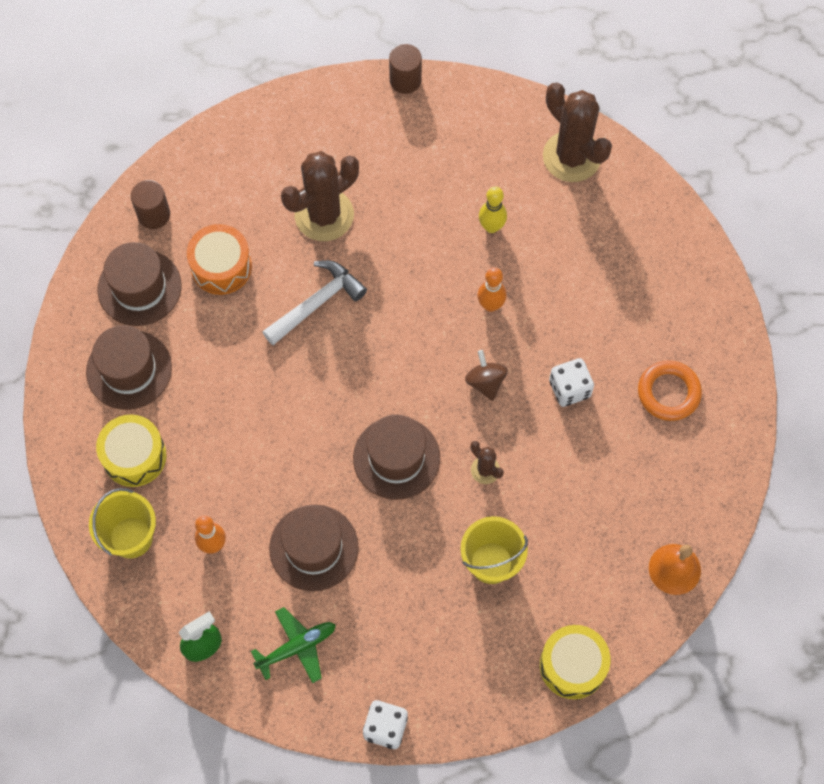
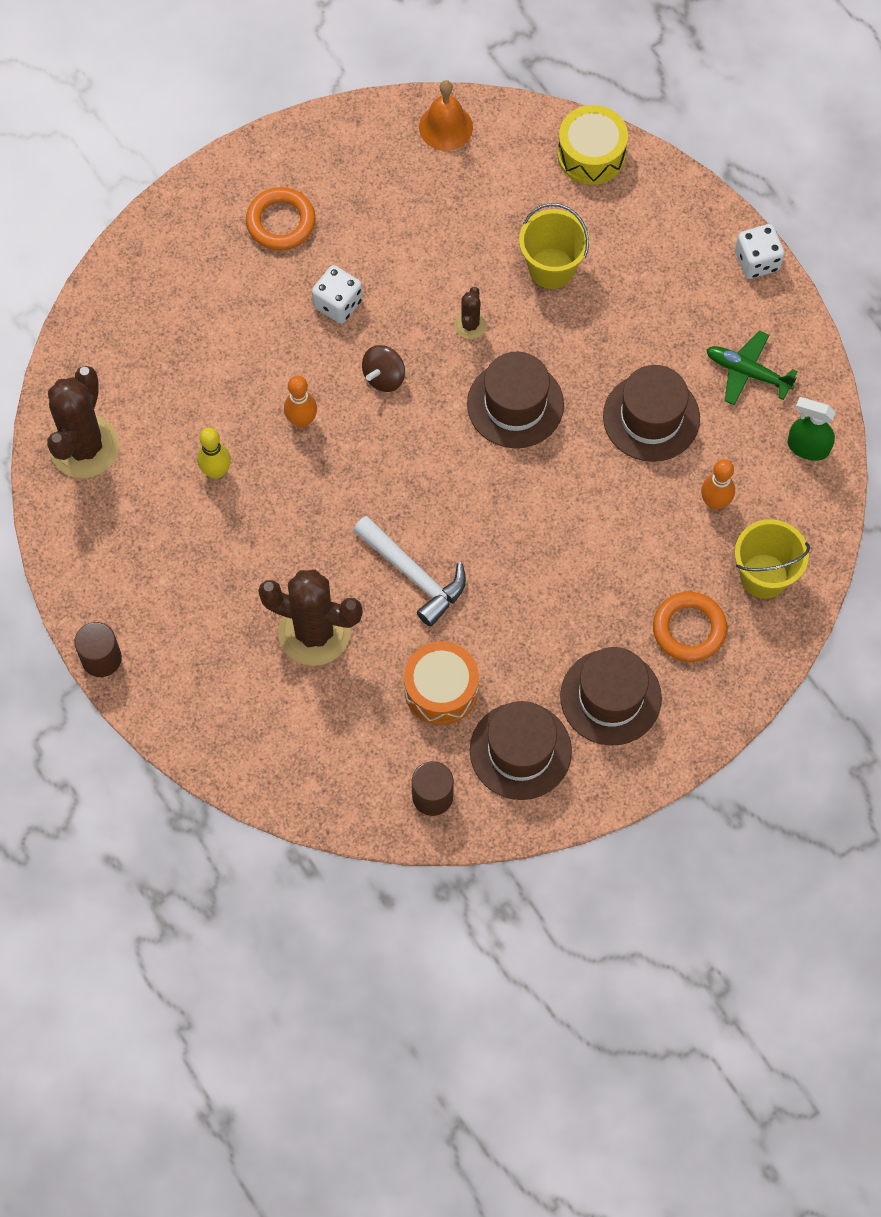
camera: 125 degrees left, 0 degrees up
(134, 456) = (689, 629): yellow drum -> orange ring
(317, 303) = (414, 575): white hammer -> white hammer turned 150 degrees counterclockwise

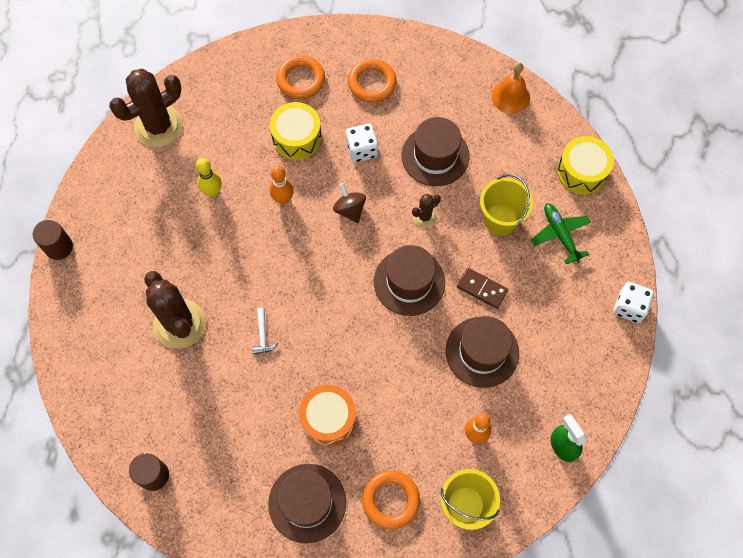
camera: 40 degrees right, 0 degrees up
(197, 276) = (301, 80): none -> orange ring
(253, 343) = (297, 138): none -> yellow drum
(384, 377) = (350, 209): brown spinning top -> brown spinning top turned 75 degrees clockwise
(414, 575) = (263, 335): white hammer -> white hammer, size x0.50
(441, 690) = (216, 415): orange drum -> orange drum (328, 419)
(520, 751) = (226, 491): brown hat -> brown hat (435, 156)
(595, 354) = (482, 289): none -> brown domino
(747, 372) = (565, 370): green plane -> green plane (560, 234)

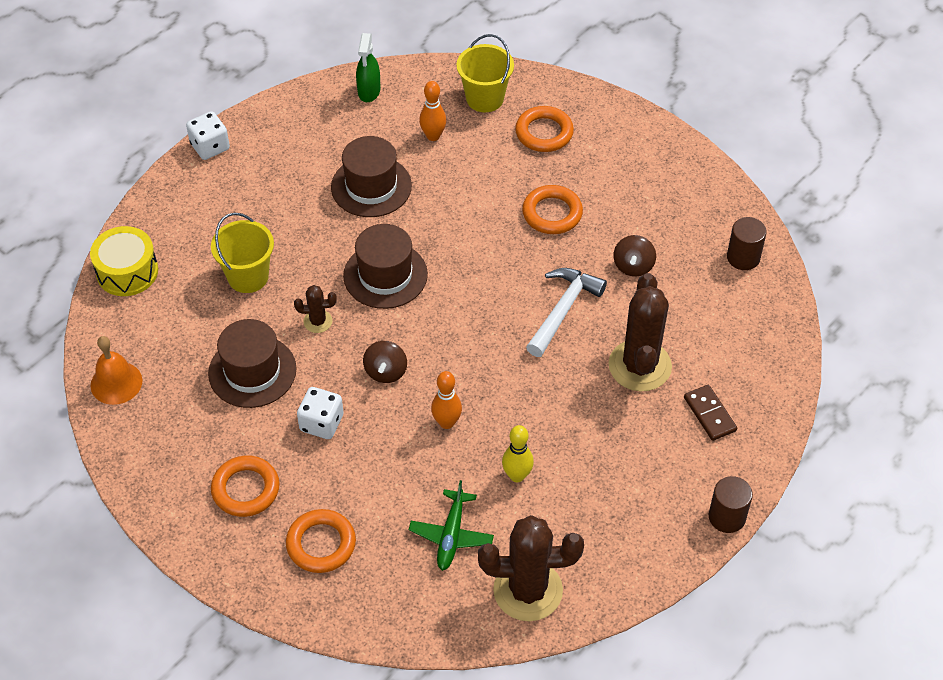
camera: 145 degrees left, 15 degrees down
(235, 409) = (633, 266): none -> brown spinning top
(263, 335) = (563, 310): white hammer -> white hammer, size x2.00
(297, 138) = (380, 479): yellow drum -> none
(307, 503) = (617, 167): brown hat -> none
(328, 419) = (552, 213): orange drum -> orange ring
(482, 289) = (323, 232): brown domino -> brown domino (709, 414)
(560, 234) = (206, 233): green plane -> green plane (451, 535)

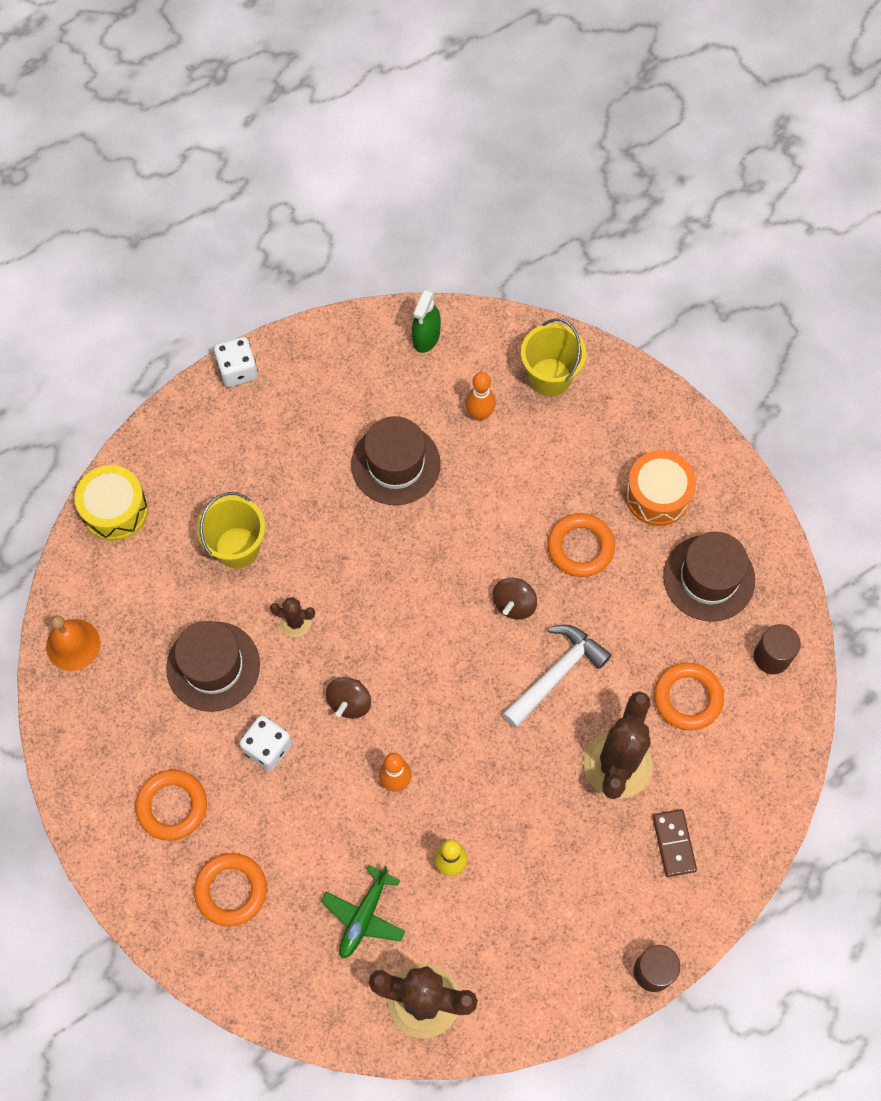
camera: 15 degrees right, 15 degrees up
(385, 275) = (380, 582): brown hat -> brown hat (709, 578)
(544, 133) = (602, 439): orange ring -> orange ring (687, 698)
(605, 163) = (657, 495): none -> orange drum
(633, 266) = (648, 637): brown spinning top -> brown spinning top (514, 604)

